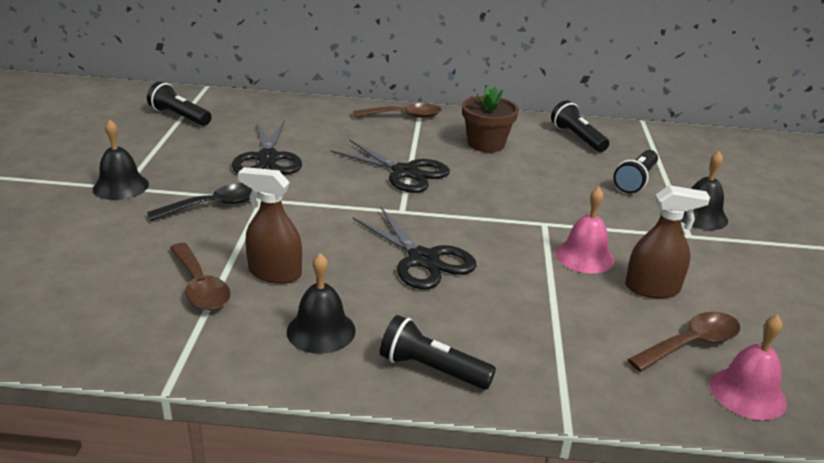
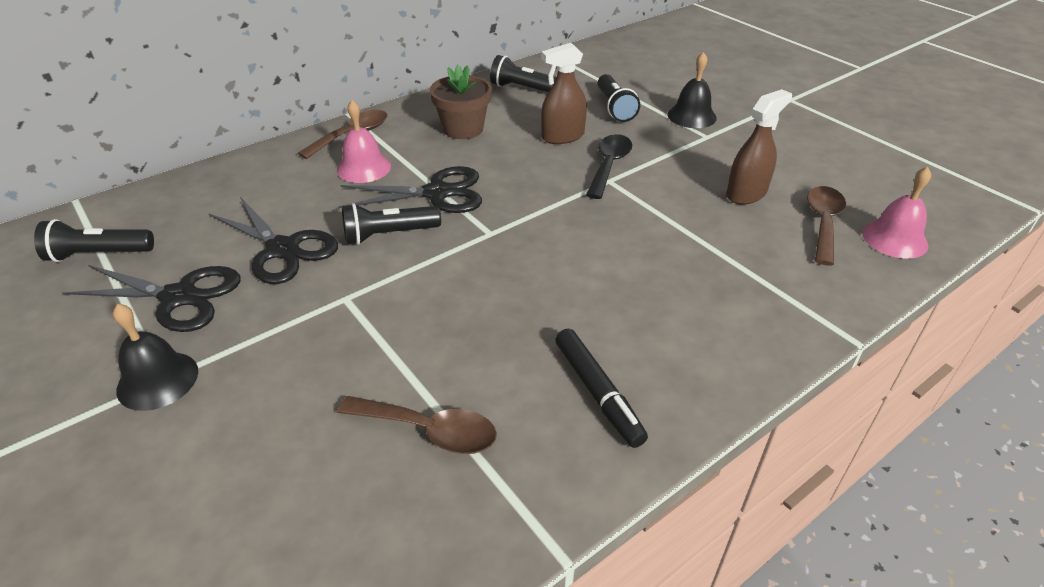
camera: 40 degrees left, 10 degrees up
(215, 205) = (307, 334): black spoon -> black spoon (609, 165)
(274, 273) = (476, 366): brown spray bottle -> brown spray bottle (562, 137)
(321, 330) = (598, 393): black bell -> black marker
(423, 260) = (574, 269): black scissors -> black scissors (179, 297)
(431, 369) = (721, 363): black flashlight -> black flashlight (389, 235)
(584, 256) = (673, 193): pink bell -> pink bell (364, 168)

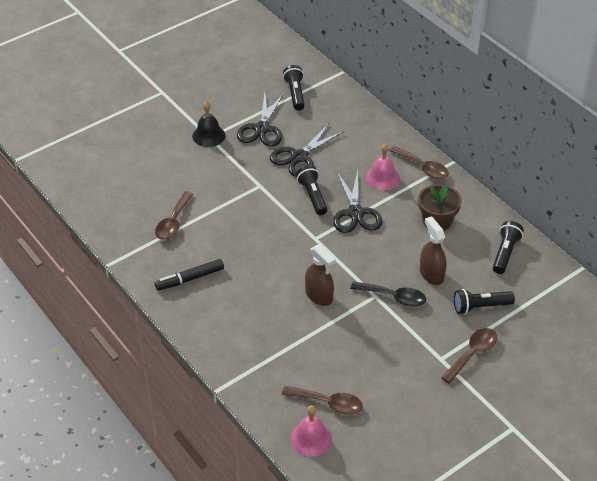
camera: 90 degrees right, 5 degrees up
(691, 116) = (472, 354): black bell -> brown spoon
(746, 194) = (362, 368): brown spray bottle -> brown spray bottle (319, 296)

